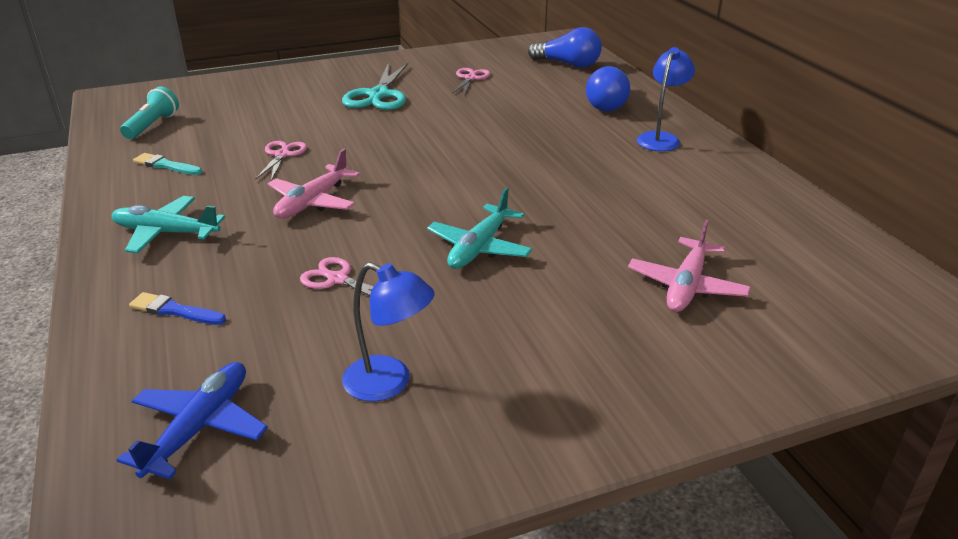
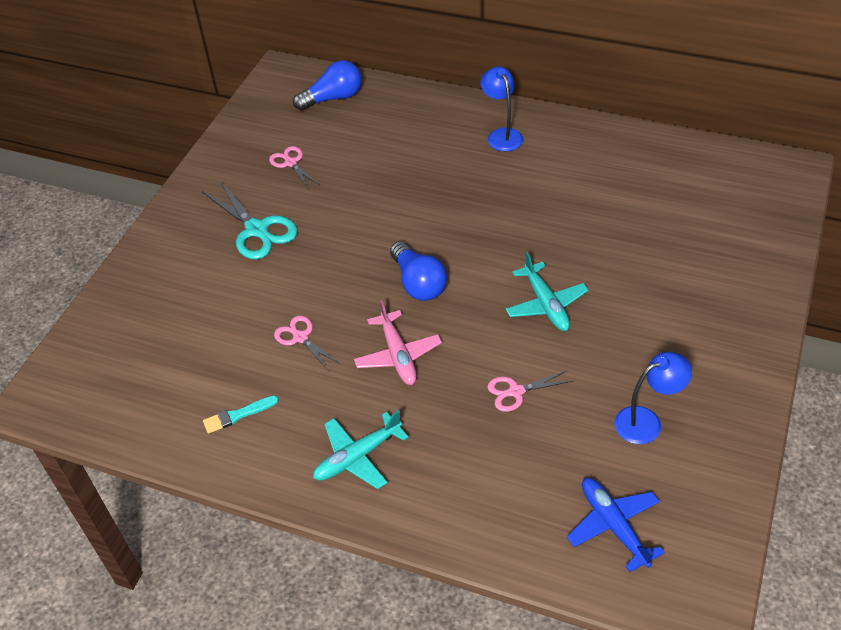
camera: 45 degrees left, 15 degrees up
(152, 125) = (143, 395): turquoise flashlight -> none
(174, 310) = (473, 491): blue brush -> none
(609, 104) = (424, 123): blue light bulb -> blue light bulb (418, 283)
(686, 286) = (672, 243): pink plane -> none

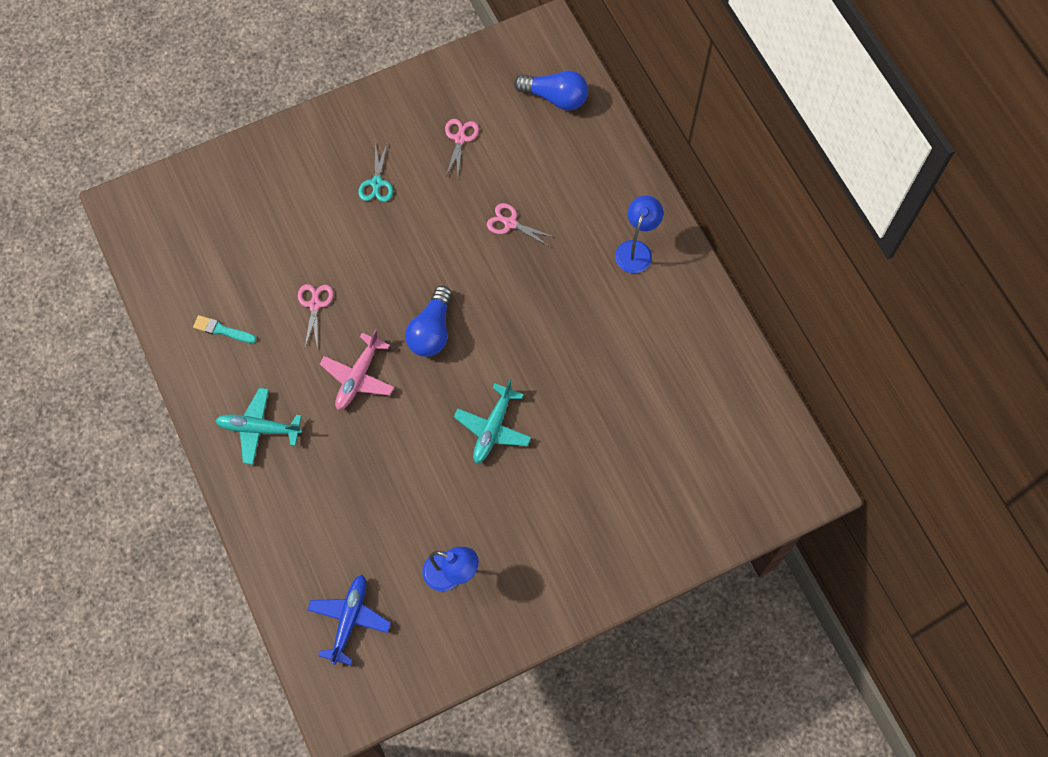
camera: 40 degrees right, 20 degrees up
(256, 230) = (377, 183): turquoise scissors -> turquoise scissors, size x0.58
(516, 391) = (398, 475): pink scissors -> pink scissors (510, 223)

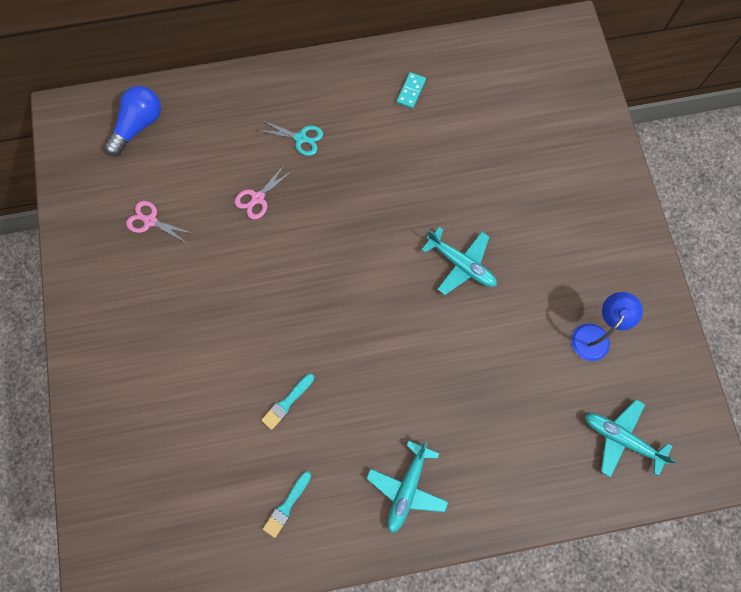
camera: 75 degrees left, 5 degrees up
(315, 305) = (287, 402): pink scissors -> turquoise brush
(349, 619) = (621, 438): blue plane -> turquoise plane
(358, 377) = (377, 376): pink plane -> none
(377, 183) = (171, 311): turquoise scissors -> turquoise scissors (300, 138)
(431, 331) = (348, 296): blue light bulb -> none
(636, 249) = (319, 100): blue lamp -> none
(675, 335) = (411, 91): none -> turquoise domino

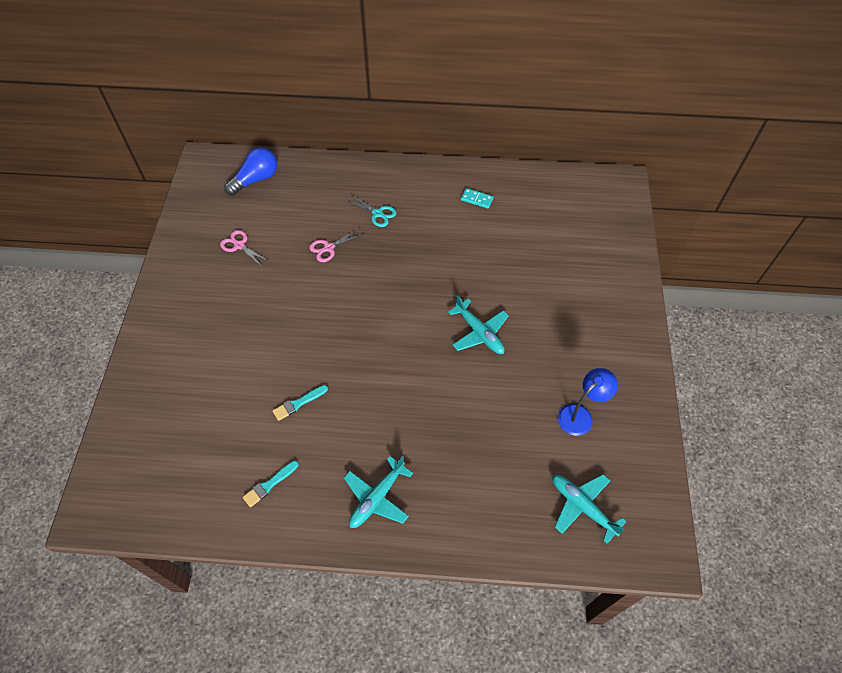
camera: 15 degrees right, 15 degrees down
(411, 91) = (476, 199): turquoise domino -> turquoise domino turned 75 degrees clockwise

